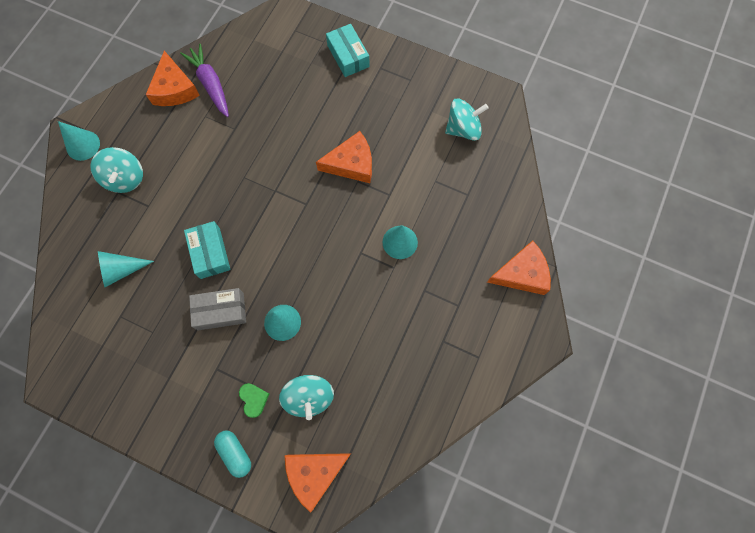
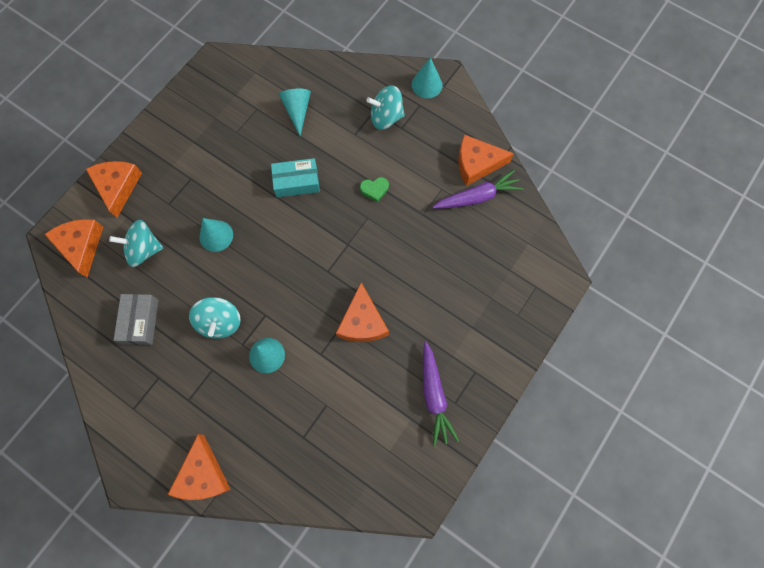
camera: 100 degrees right, 0 degrees up
(221, 311) = (240, 186): grey box -> grey box (140, 321)
(235, 453) = (118, 187): turquoise capsule -> orange cheese
(254, 399) = (156, 205): green heart -> green heart (374, 189)
(348, 56) = (495, 339): turquoise box -> none
(407, 96) = (434, 395): none -> purple carrot
(463, 129) = (382, 450): turquoise spinning top -> turquoise spinning top (220, 322)

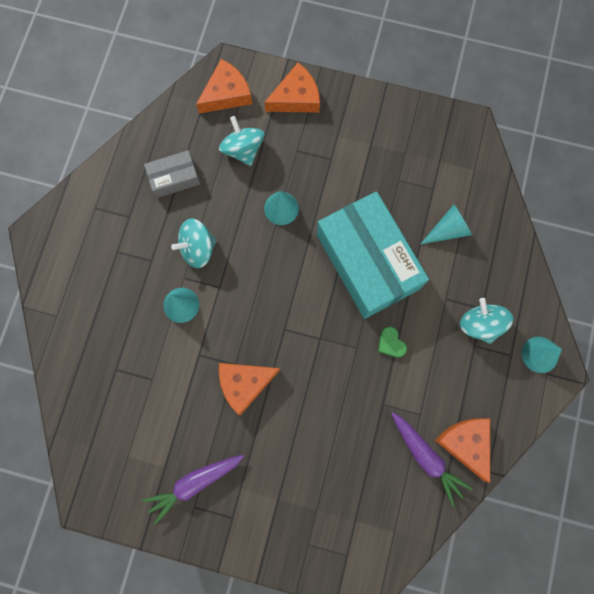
camera: 70 degrees right, 5 degrees up
(203, 475) = (56, 293): orange cheese -> none
(296, 182) = (368, 261): turquoise box -> turquoise box, size x2.11

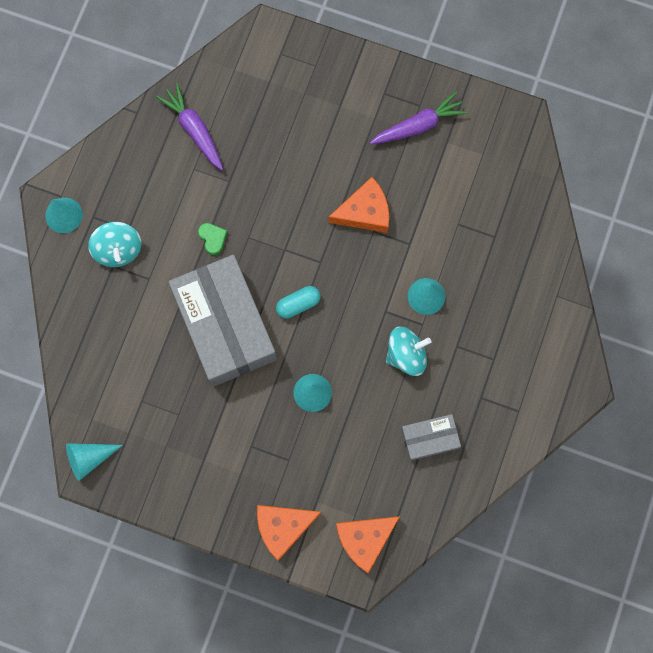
camera: 175 degrees left, 0 degrees up
(243, 150) = (350, 466): turquoise spinning top -> none
(301, 287) = (298, 304): none -> turquoise capsule
(368, 261) = (225, 325): turquoise box -> grey box
(447, 230) = (134, 352): turquoise cone -> turquoise cone (89, 458)
(466, 443) = (154, 139): orange cheese -> none

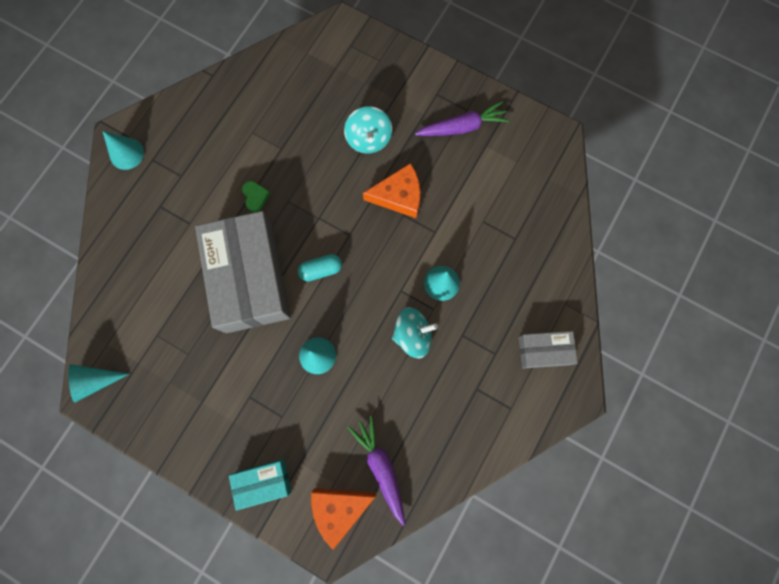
camera: 10 degrees right, 0 degrees up
(118, 250) = (168, 192): turquoise spinning top -> turquoise spinning top (369, 139)
(194, 130) = (260, 98): purple carrot -> purple carrot (381, 467)
(283, 527) = (263, 482): orange cheese -> turquoise box
(429, 438) = (420, 420): grey box -> grey box (544, 350)

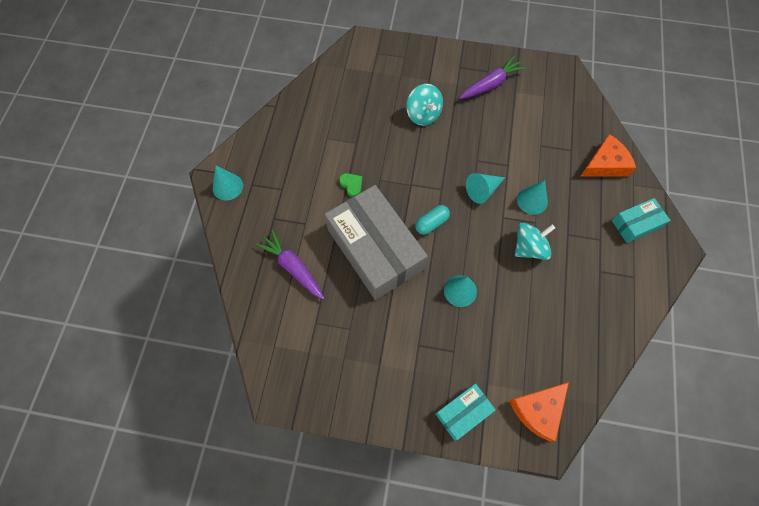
camera: 20 degrees left, 10 degrees down
(95, 381) = (277, 381): turquoise cone -> turquoise cone (483, 190)
(381, 467) = (556, 362): purple carrot -> purple carrot (293, 267)
(399, 196) = (467, 148): orange cheese -> orange cheese (605, 164)
(544, 350) = (636, 224): grey box -> turquoise box

